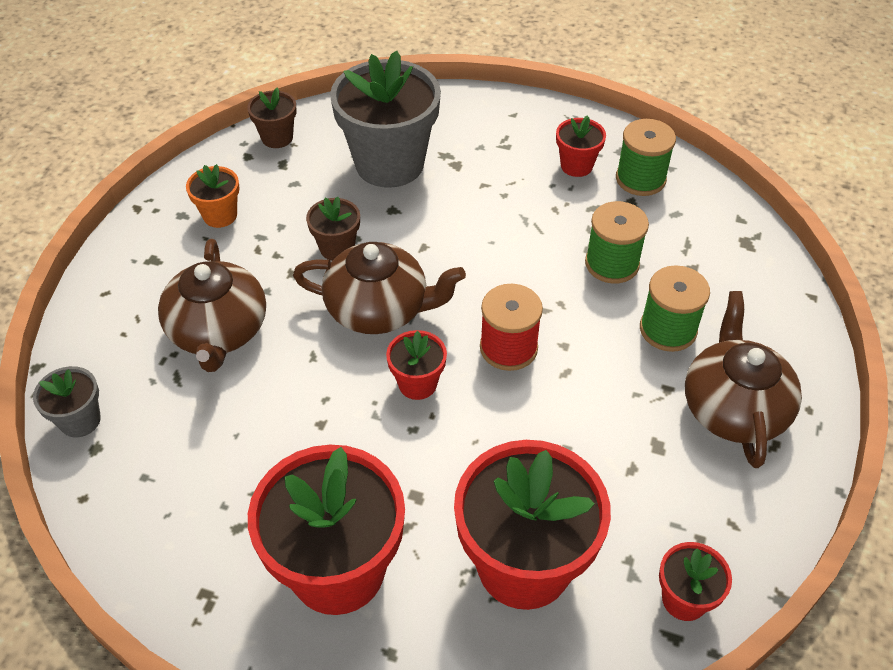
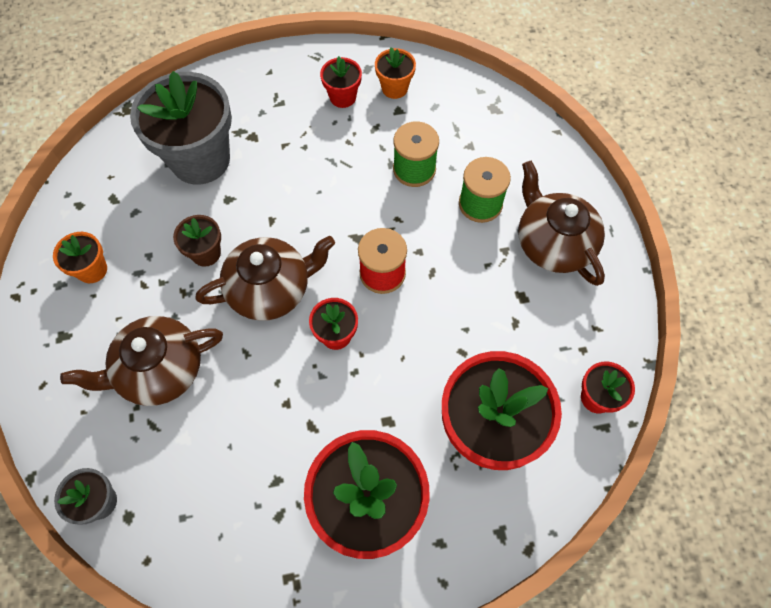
camera: 30 degrees left, 15 degrees up
(218, 331) = (159, 370): brown teapot -> brown teapot turned 105 degrees clockwise
(277, 138) = (92, 177): brown flower pot -> none
(640, 179) = (394, 88): green spool -> orange flower pot

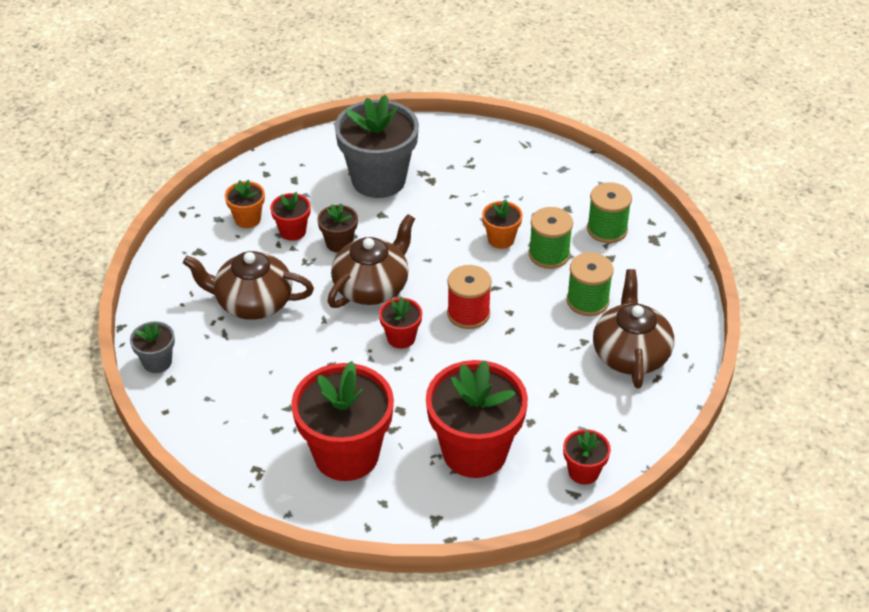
camera: 30 degrees right, 20 degrees down
(271, 289) = (372, 287): brown teapot -> brown teapot turned 60 degrees counterclockwise
(343, 97) = (526, 181): red flower pot -> red flower pot (292, 231)
(394, 88) = (576, 191): orange flower pot -> orange flower pot (501, 239)
(448, 117) = (607, 229): none -> green spool

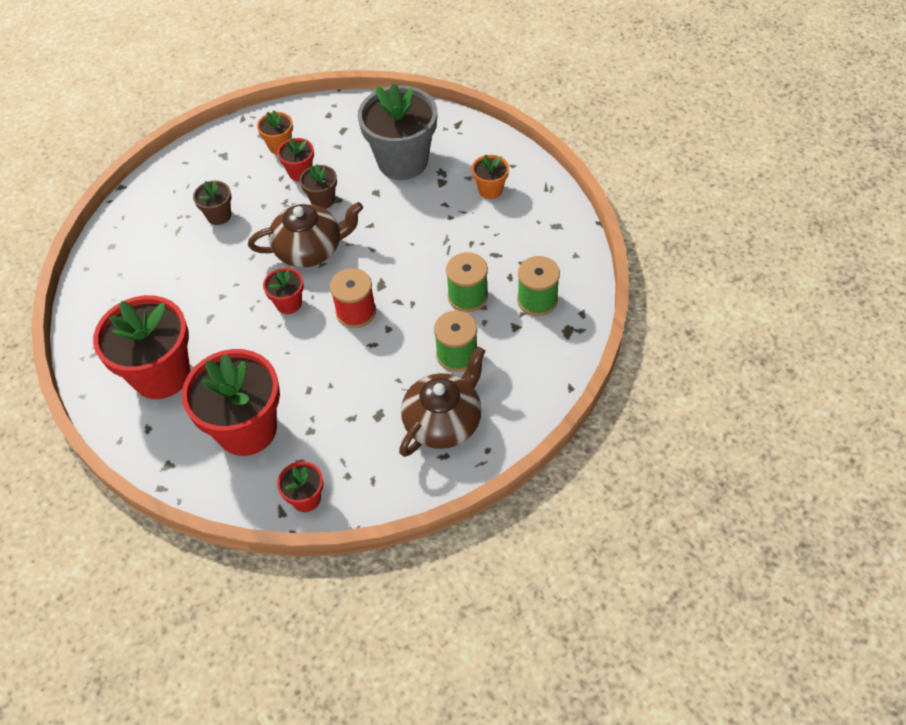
camera: 40 degrees right, 10 degrees up
(157, 362) = (116, 227): grey flower pot -> none
(253, 302) = (219, 215): brown teapot -> brown flower pot
(501, 239) = (444, 262): orange flower pot -> orange flower pot (490, 190)

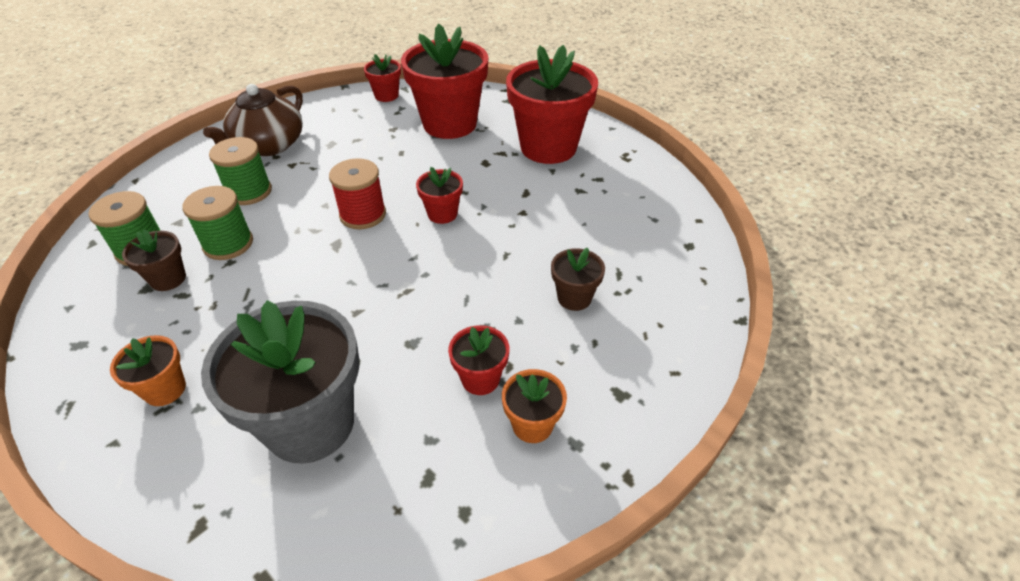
camera: 165 degrees right, 10 degrees down
(310, 249) = (433, 271): brown teapot -> none
(322, 200) = (433, 339): brown flower pot -> brown flower pot (168, 279)

